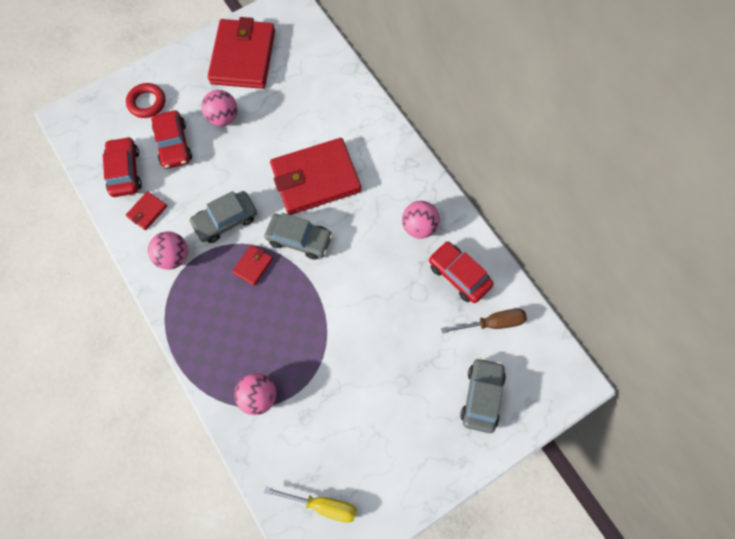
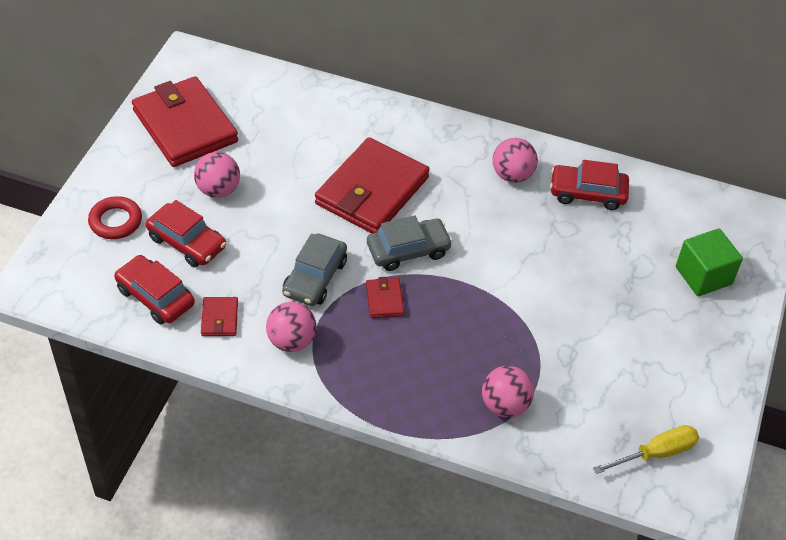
camera: 40 degrees left, 20 degrees down
(481, 396) = (703, 275): grey car -> green cube
(492, 323) = (654, 213): brown screwdriver -> none

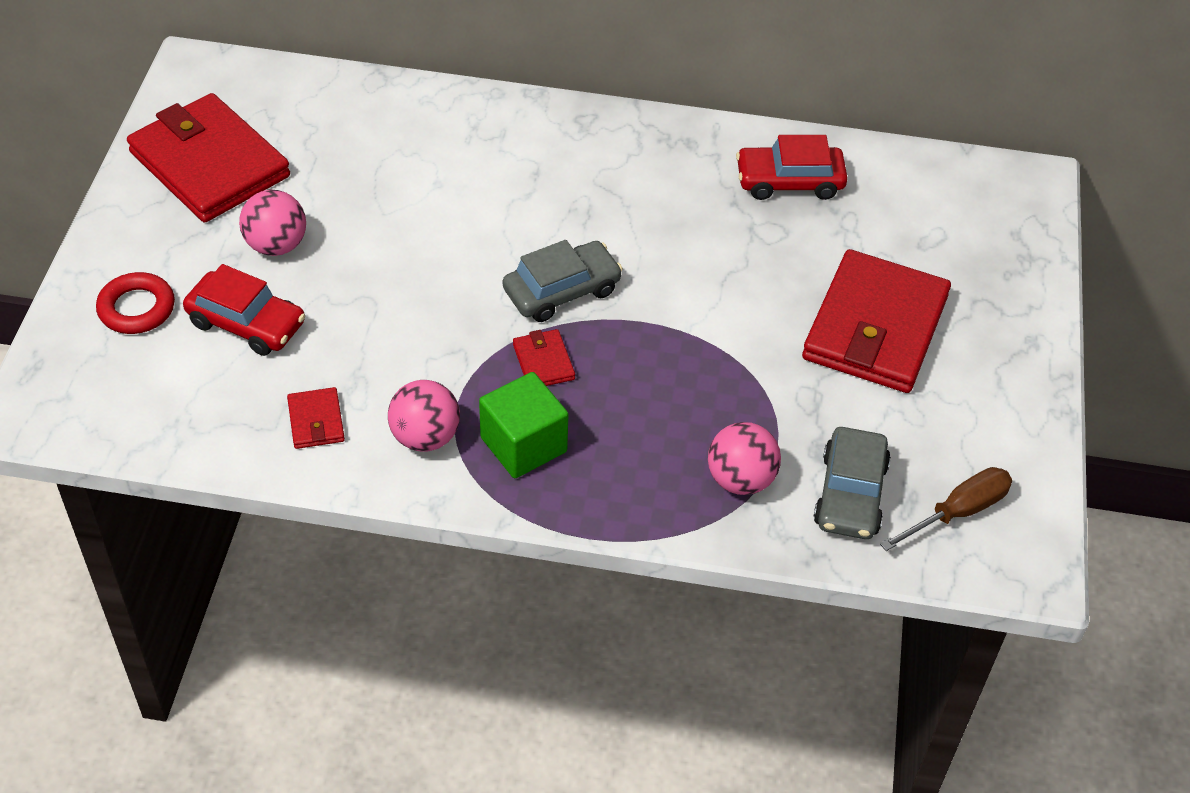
camera: 10 degrees left, 0 degrees up
(155, 297) = (217, 404): red car -> none
(315, 278) = (439, 346): grey car -> grey car (850, 494)
(372, 191) = (494, 217): red wallet -> red wallet (875, 327)
(512, 175) = (682, 171): pink ball -> none
(656, 453) = (958, 512): yellow screwdriver -> brown screwdriver
(703, 275) = (967, 269): green cube -> green cube (523, 444)

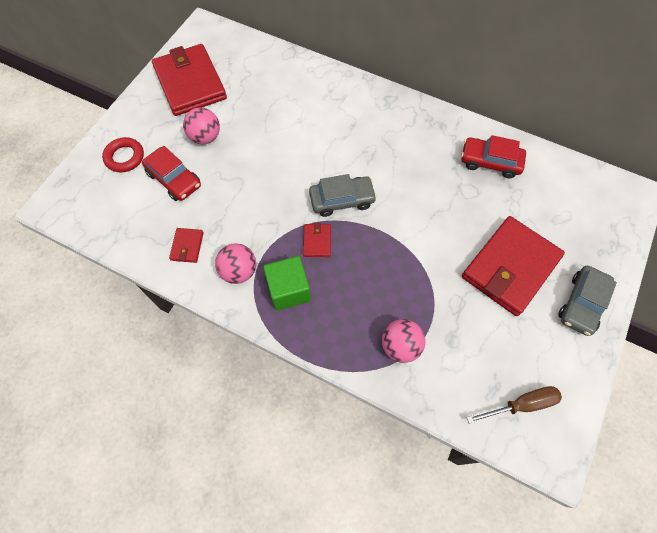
camera: 20 degrees right, 15 degrees up
(850, 494) = (460, 374): grey car -> grey car (582, 304)

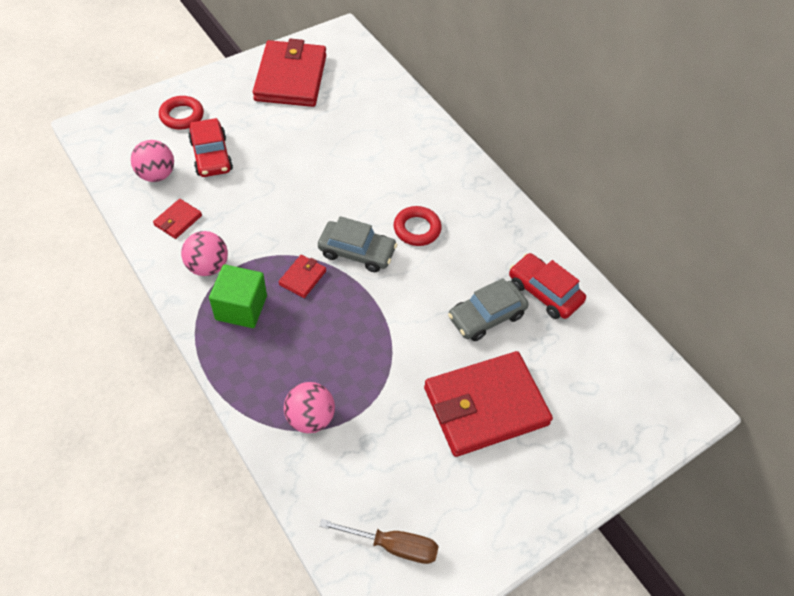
camera: 25 degrees right, 10 degrees down
(205, 137) = (268, 132): pink ball -> pink ball (157, 175)
(372, 159) = (417, 229): none -> red ring
(582, 304) = (539, 485): grey car -> grey car (486, 316)

